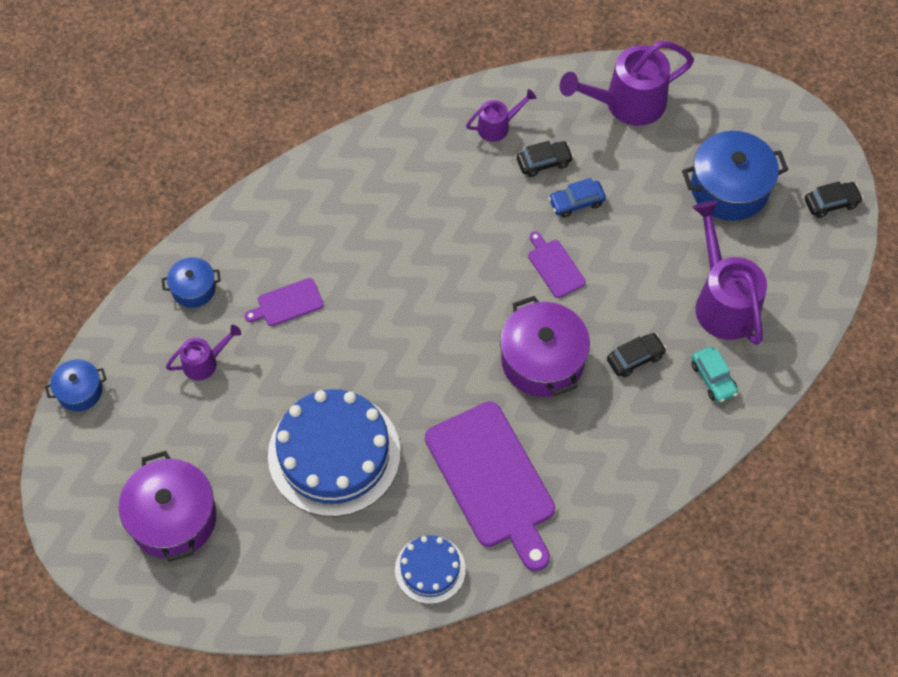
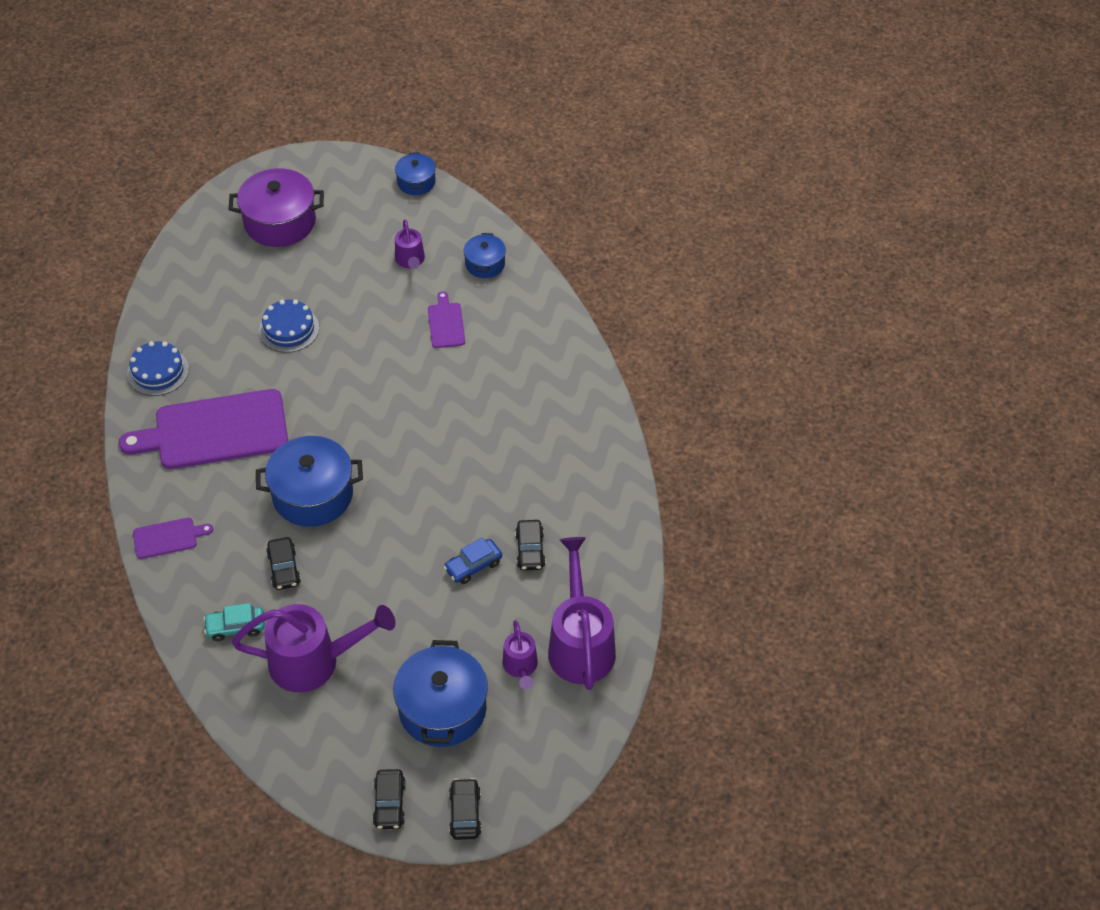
camera: 105 degrees right, 10 degrees down
(334, 454) = (289, 329): blue cake -> blue cake, size x0.52
(498, 126) = (586, 522): purple watering can -> purple watering can (521, 667)
(542, 360) = (313, 495): purple pot -> blue pot
(555, 266) = (407, 529): purple cutting board -> purple cutting board (168, 538)
(576, 202) = (473, 566): blue car -> blue car turned 120 degrees counterclockwise
(816, 147) = (465, 813): none -> black car

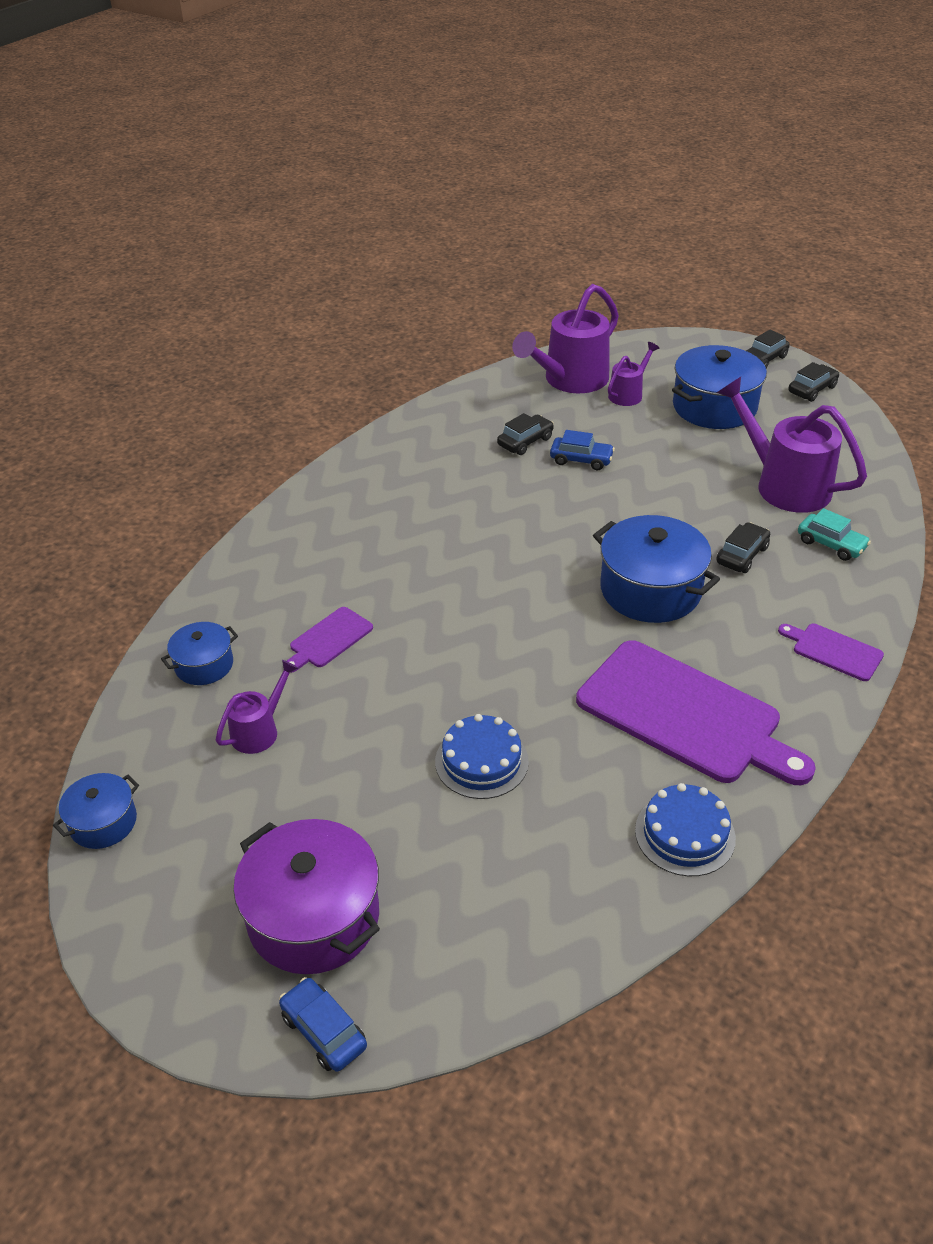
camera: 130 degrees left, 10 degrees down
(226, 197) = (324, 1031): none -> blue car

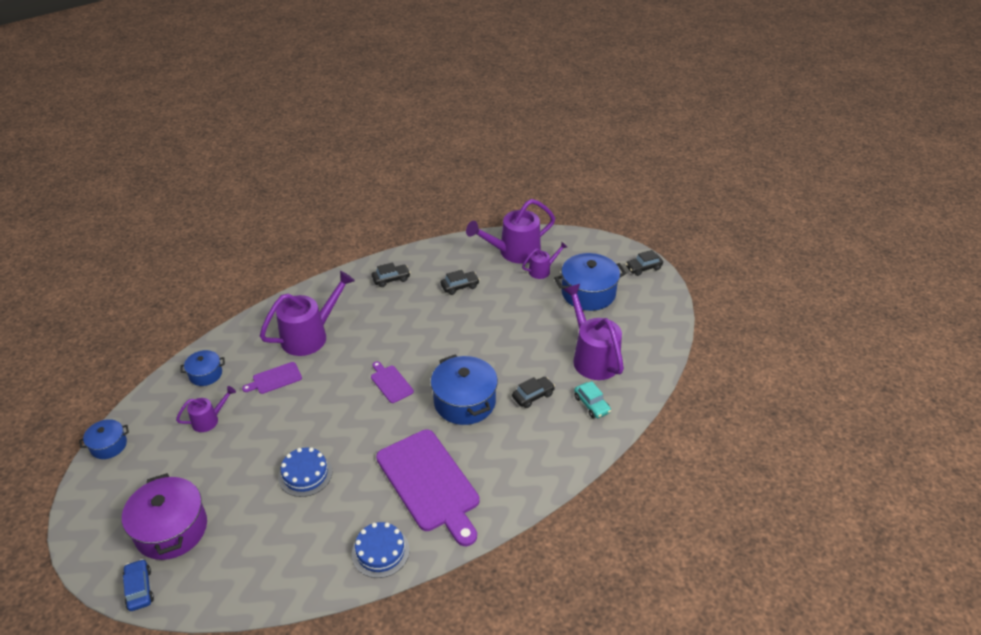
camera: 20 degrees right, 0 degrees up
(342, 563) = (310, 335): none -> purple watering can
(581, 460) = (483, 307): blue car -> none
(812, 389) = (659, 297): black car -> black car (391, 279)
(833, 651) = (542, 472): purple cutting board -> purple cutting board (390, 383)

